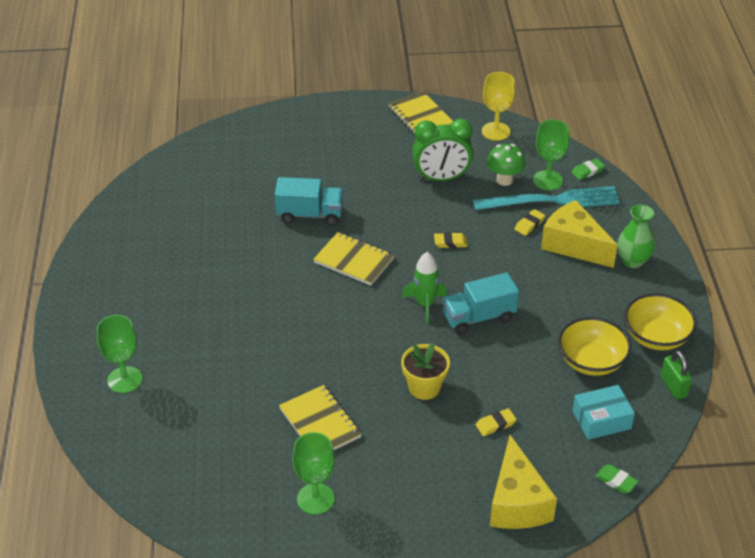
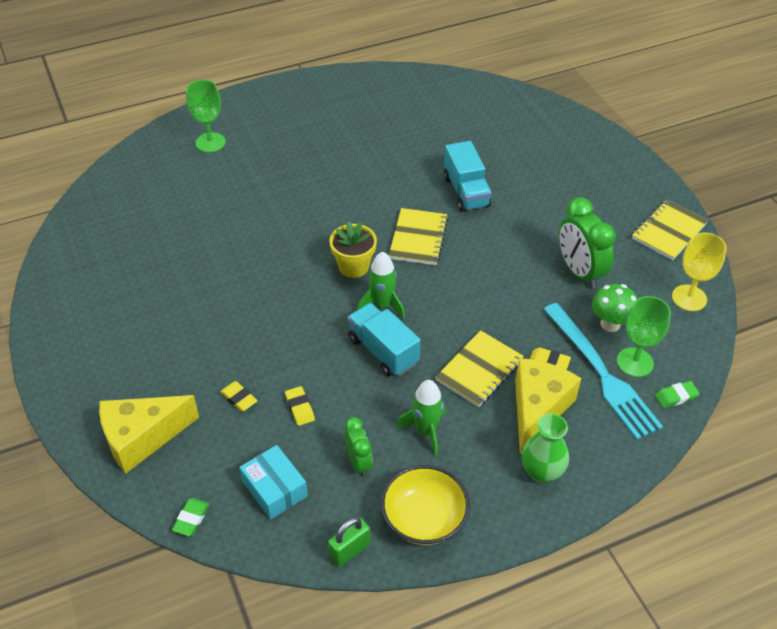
camera: 70 degrees right, 5 degrees up
(315, 499) = (112, 291): green goblet -> none
(320, 423) = (200, 271): yellow notebook -> yellow notebook (479, 370)
(424, 387) = (269, 332): yellow flower pot -> yellow flower pot (353, 266)
(450, 242) = (483, 303): yellow eraser -> yellow eraser (299, 408)
(573, 313) = (426, 431): none -> green rocket
(587, 171) = (676, 396): green eraser -> green eraser turned 60 degrees counterclockwise
(591, 361) = (359, 462): yellow bowl -> green clock

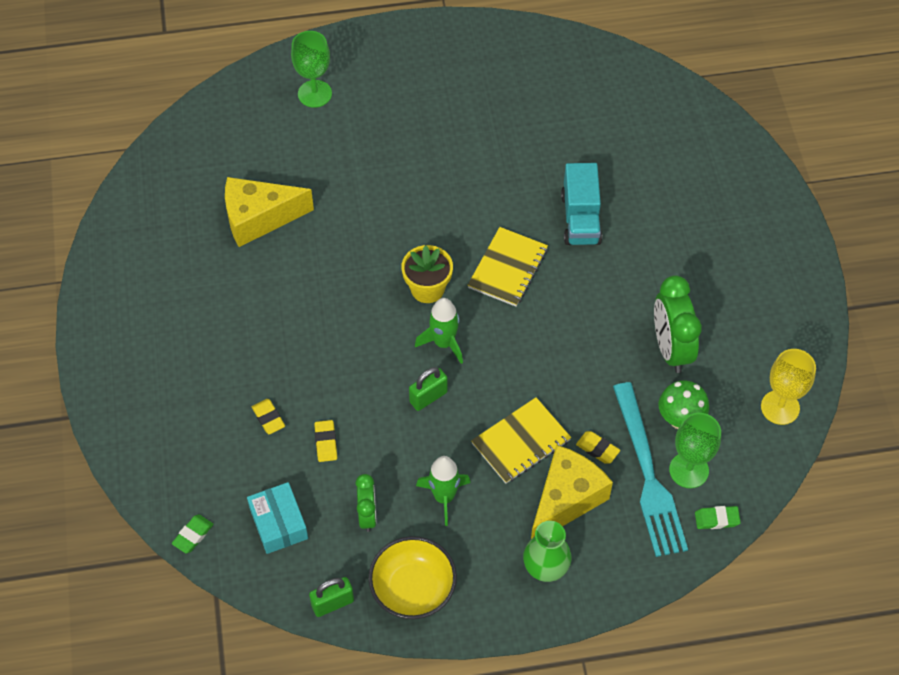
camera: 15 degrees right, 10 degrees up
(142, 438) = (165, 440): yellow cheese -> yellow cheese (259, 218)
(383, 351) = (428, 397): turquoise truck -> green padlock
(668, 231) = (792, 319): yellow notebook -> none

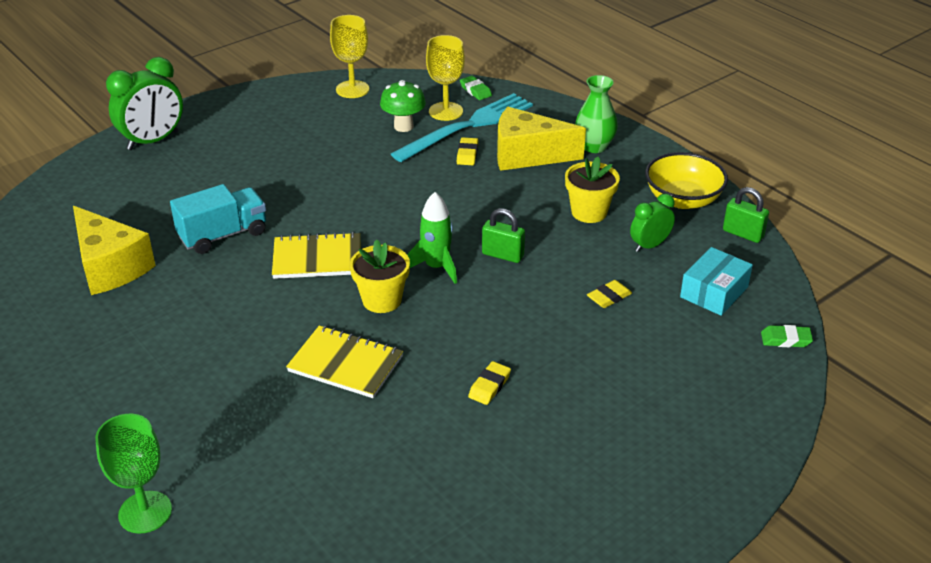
camera: 120 degrees left, 20 degrees down
(259, 218) = (384, 471): yellow cheese -> yellow cheese (110, 267)
(268, 418) = (622, 345): yellow eraser -> yellow eraser (489, 386)
(444, 497) = (589, 212): green rocket -> yellow flower pot
(521, 442) = (498, 191): yellow notebook -> yellow notebook (345, 364)
(670, 348) = (337, 148): green clock -> green clock (153, 141)
(689, 470) = (446, 111): green goblet -> yellow goblet

